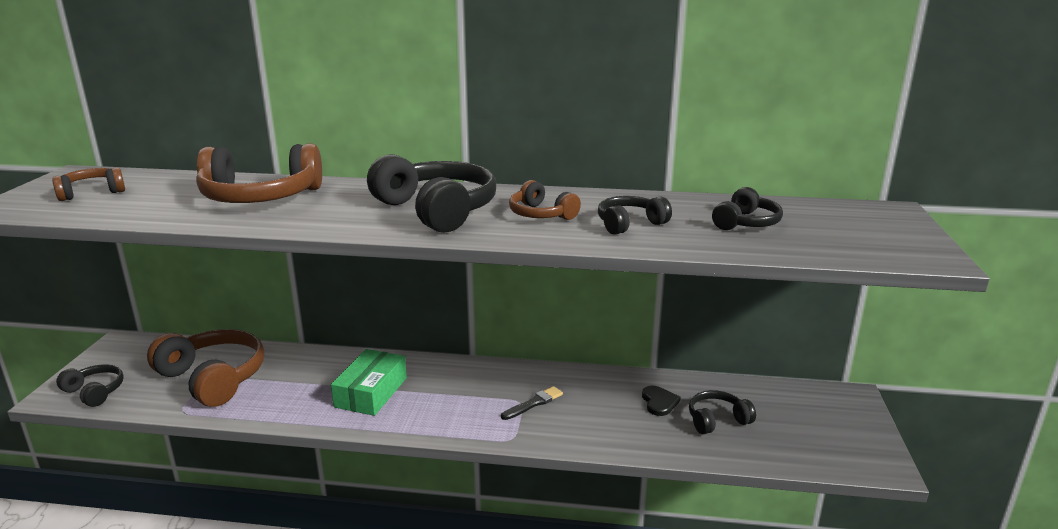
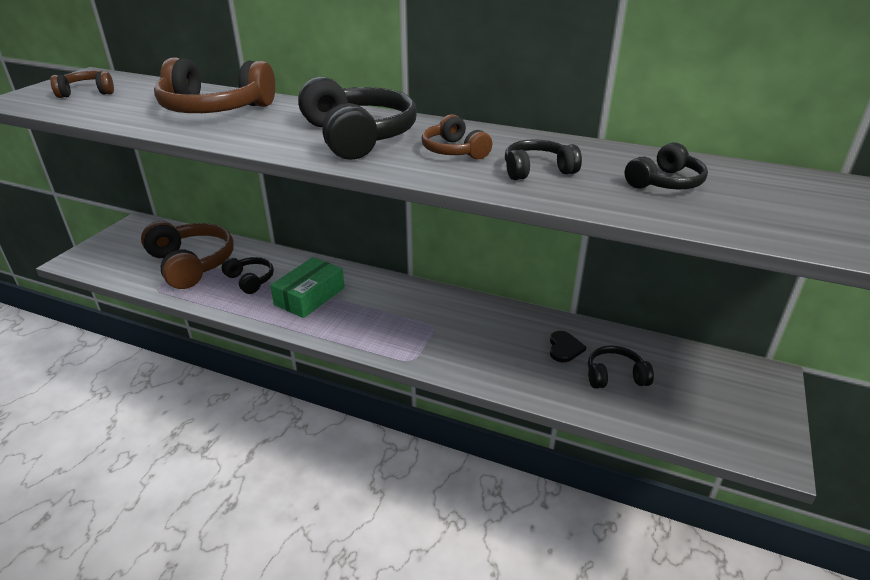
camera: 15 degrees right, 10 degrees up
(94, 392) = (101, 262): black headphones -> black headphones (250, 280)
(534, 403) = (445, 330): black brush -> none

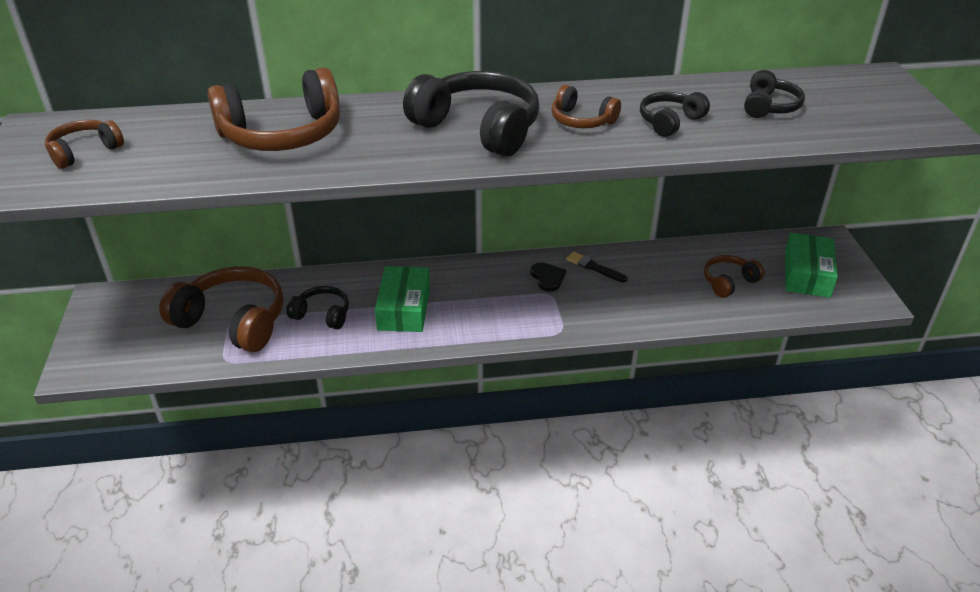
camera: 30 degrees left, 5 degrees up
(494, 318) = (594, 267): none -> black brush
(564, 348) = (673, 273): black heart -> black heart (547, 278)
(615, 376) = (729, 282): black headphones -> brown headphones
(711, 400) = (807, 274): none -> green box

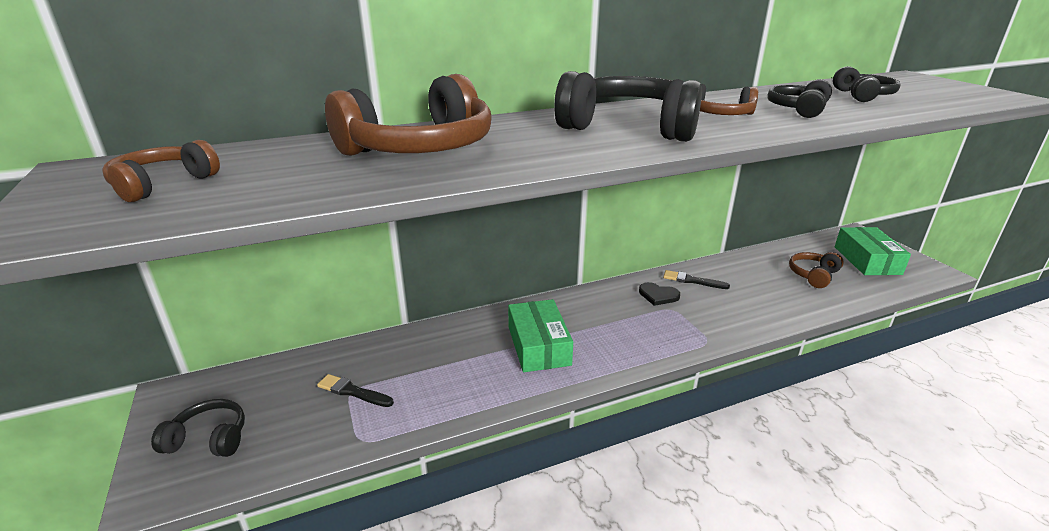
camera: 15 degrees left, 10 degrees down
(233, 321) = (353, 392): brown headphones -> black brush
(322, 314) = (454, 366): black headphones -> black headphones (209, 439)
(547, 278) = (658, 295): black heart -> black heart turned 150 degrees clockwise

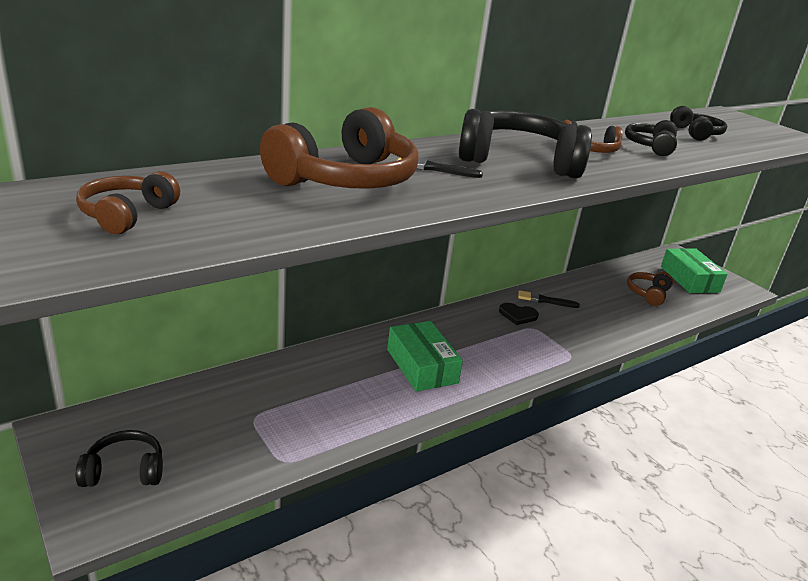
camera: 15 degrees left, 0 degrees up
(353, 392) = (255, 417): black brush -> black brush (434, 168)

